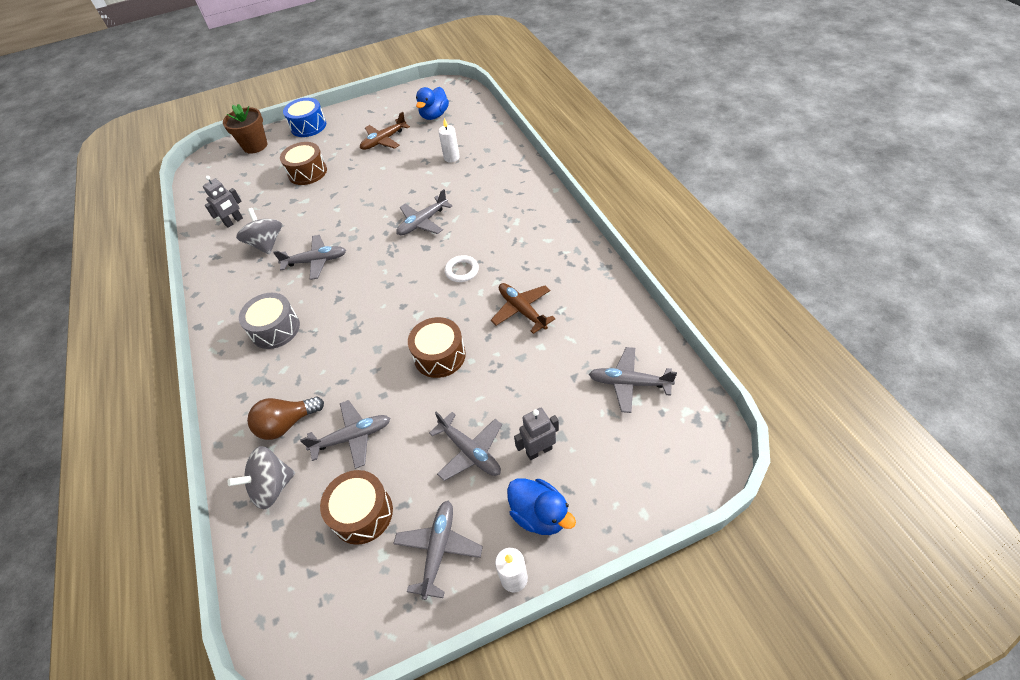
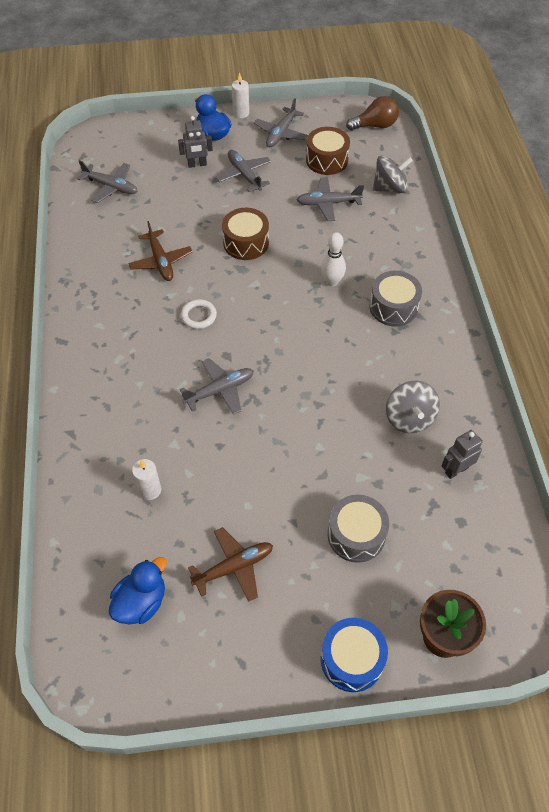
camera: 170 degrees left, 5 degrees up
(287, 424) = (380, 224): brown light bulb -> brown light bulb (375, 125)
(307, 172) = (356, 535): brown drum -> grey drum
(316, 261) = (350, 374): grey plane -> none
(339, 338) = (332, 282): none -> white bowling pin

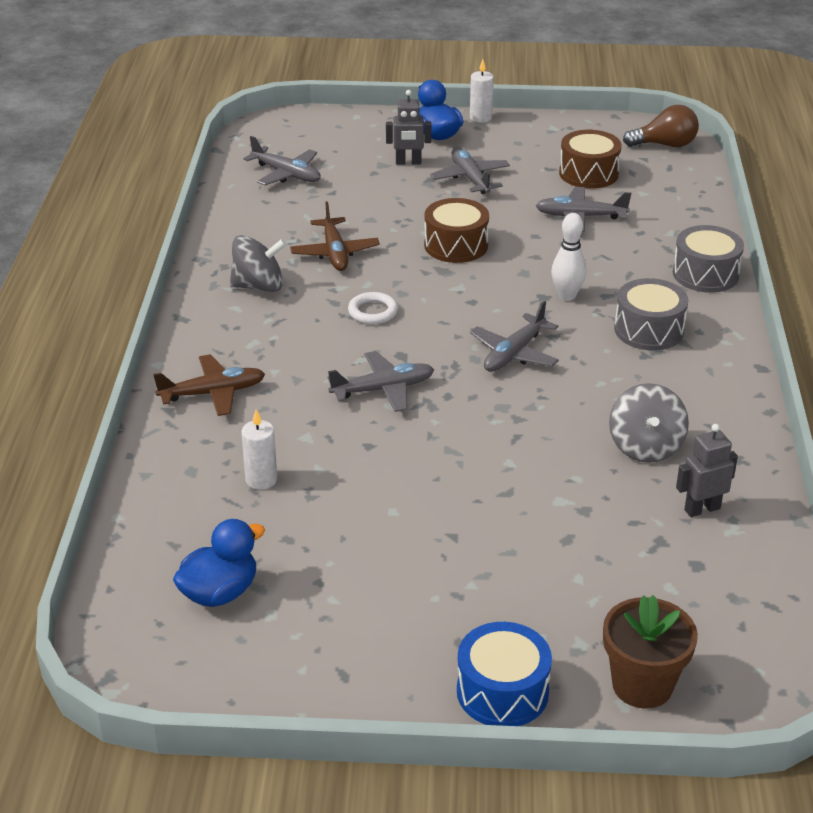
camera: 10 degrees right, 20 degrees down
(234, 567) = (358, 572): brown plane -> brown plane (213, 393)
(281, 133) = (531, 142): grey plane -> grey plane (514, 353)
(356, 535) = (540, 560): grey drum -> grey drum (705, 274)
(390, 188) = (671, 209): grey spinning top -> grey spinning top (259, 286)

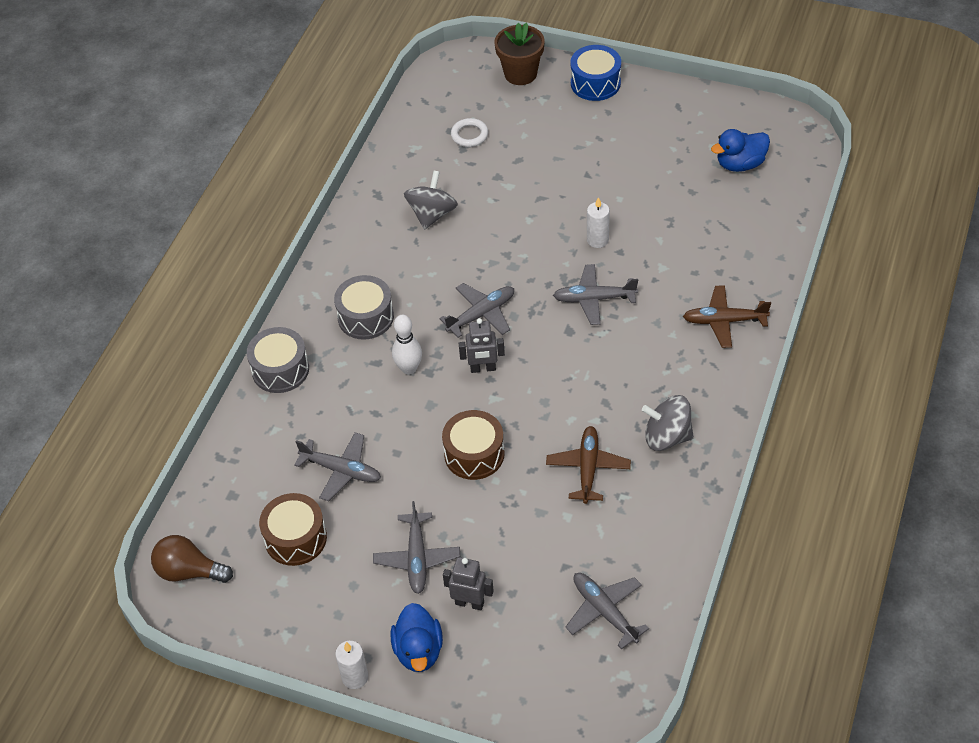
camera: 160 degrees left, 15 degrees up
(261, 479) = (701, 238): white candle -> white candle (597, 240)
(372, 312) = (576, 383): white ring -> white ring (469, 135)
(702, 509) = (424, 164): grey robot -> grey robot (483, 368)

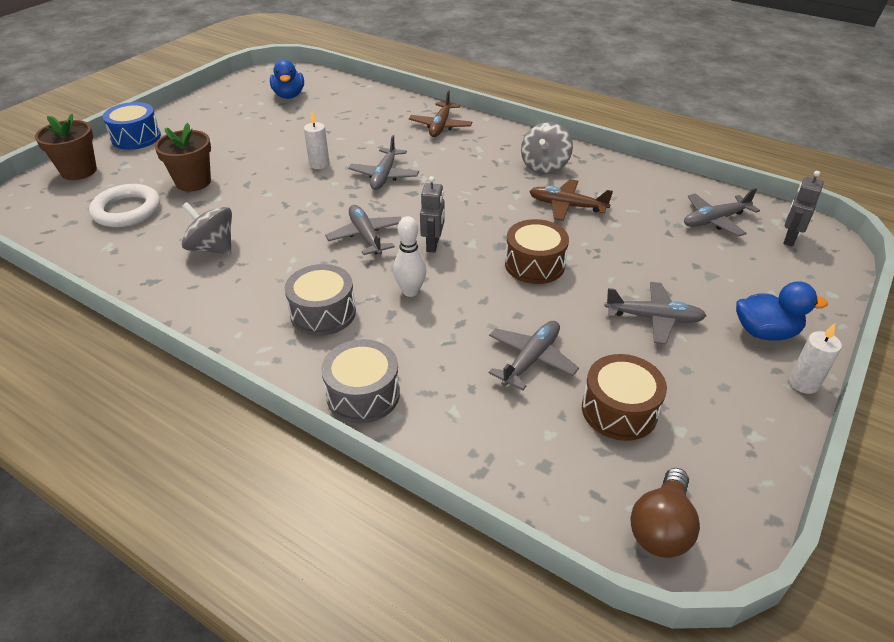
camera: 80 degrees left, 10 degrees down
(469, 135) = (127, 210): white ring -> white ring, size x1.67
(469, 603) = (707, 291): grey robot -> grey robot (789, 239)
(530, 159) = (193, 182): none -> brown flower pot

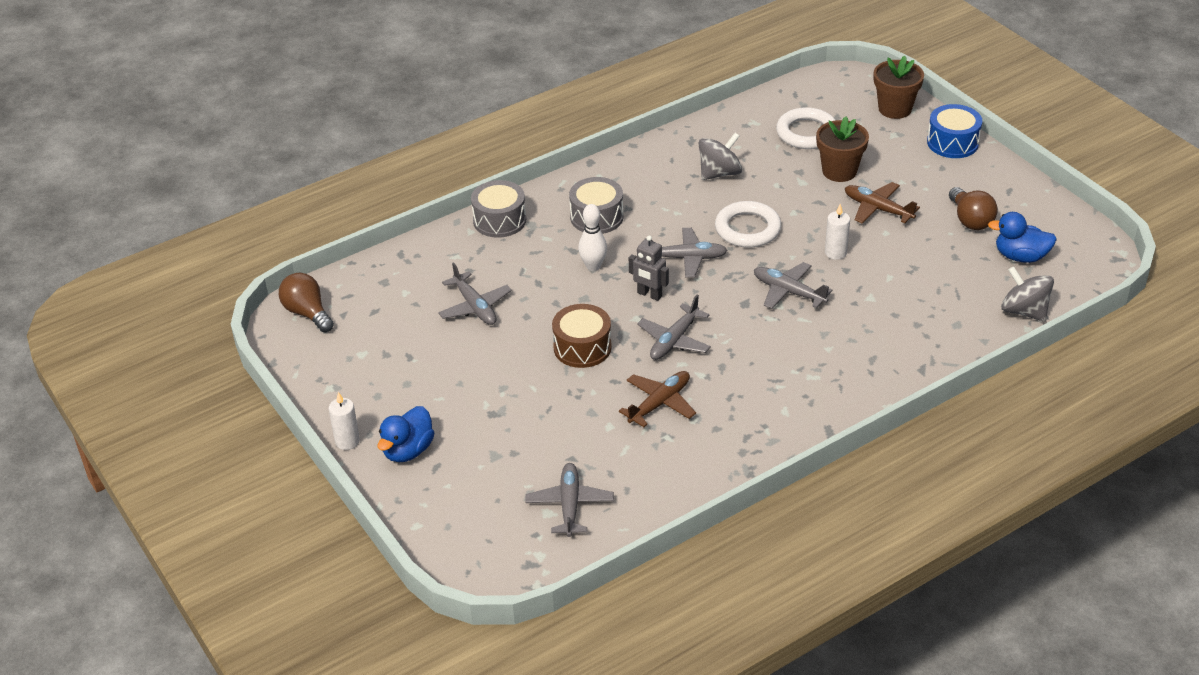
camera: 115 degrees right, 0 degrees up
(250, 117) = (970, 220): none -> brown light bulb
(303, 212) = (747, 229): none -> white ring
(440, 126) = (883, 361): brown plane -> brown plane (877, 209)
(544, 166) = (746, 416): grey spinning top -> grey spinning top (1024, 311)
(619, 410) = (398, 332): brown drum -> none
(654, 318) = (469, 391): grey plane -> grey plane (674, 340)
(789, 239) = (506, 546): grey robot -> none

